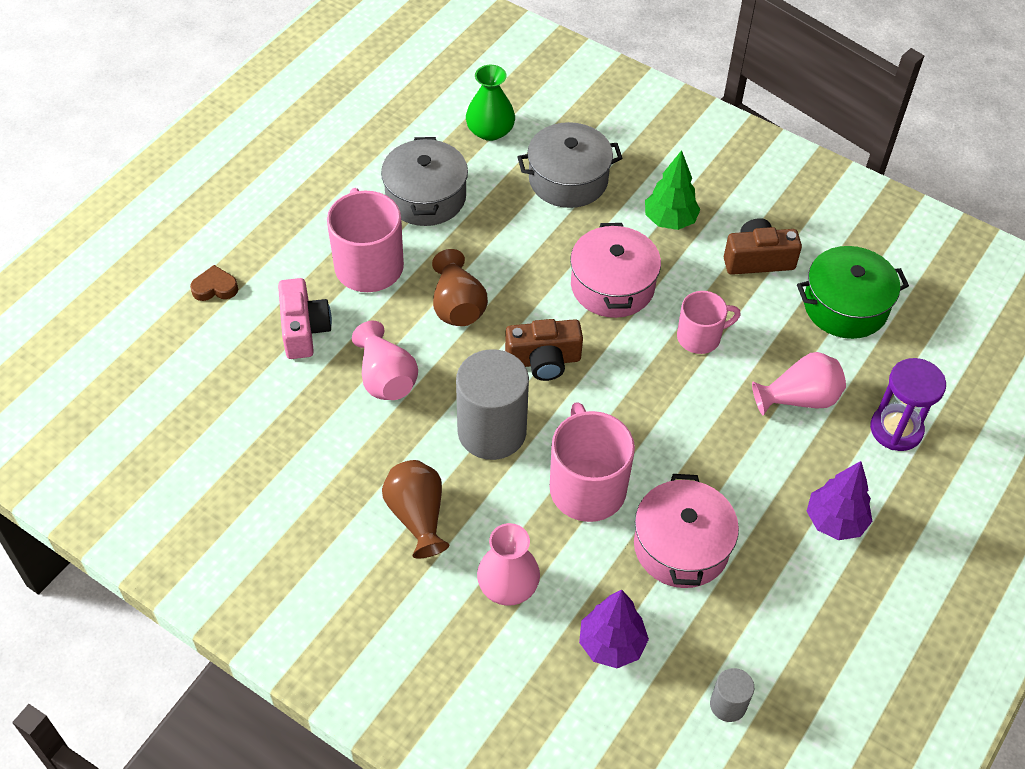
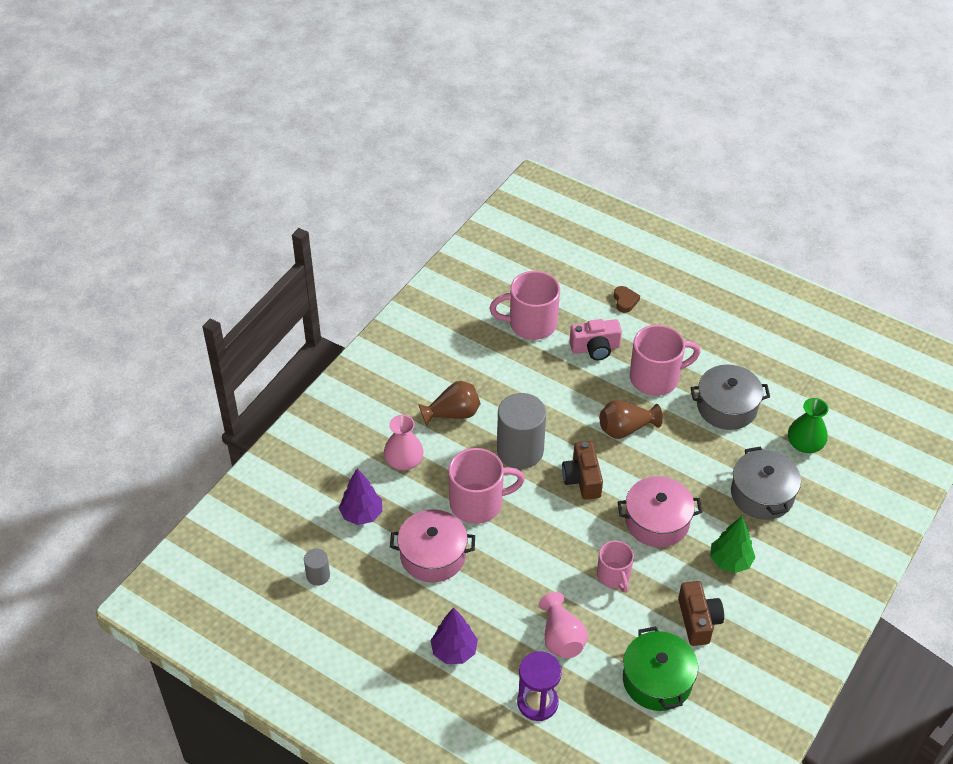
camera: 90 degrees right, 5 degrees down
(243, 407) = (531, 324): none -> pink mug
(386, 378) = (559, 392): pink vase -> none

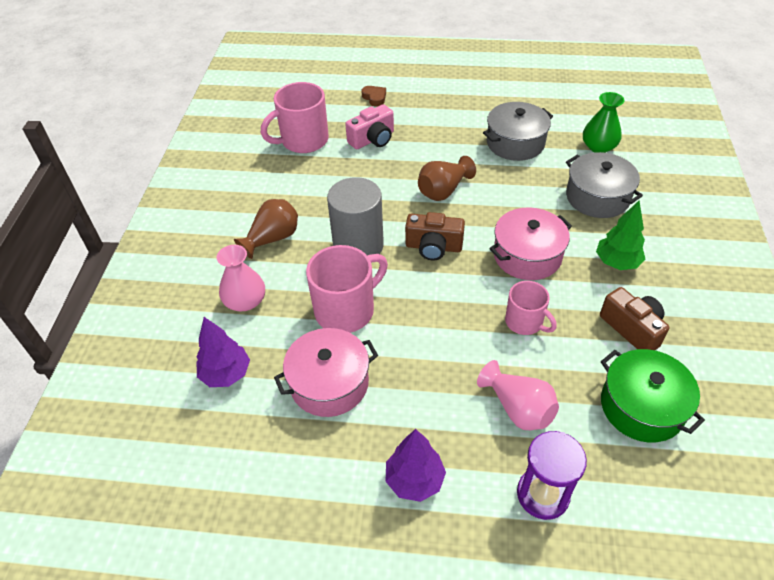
camera: 25 degrees left, 0 degrees up
(318, 575) = (207, 466): grey cylinder -> none
(582, 479) = (433, 247): brown camera -> brown camera turned 45 degrees counterclockwise
(656, 378) = (441, 143): pink mug -> none

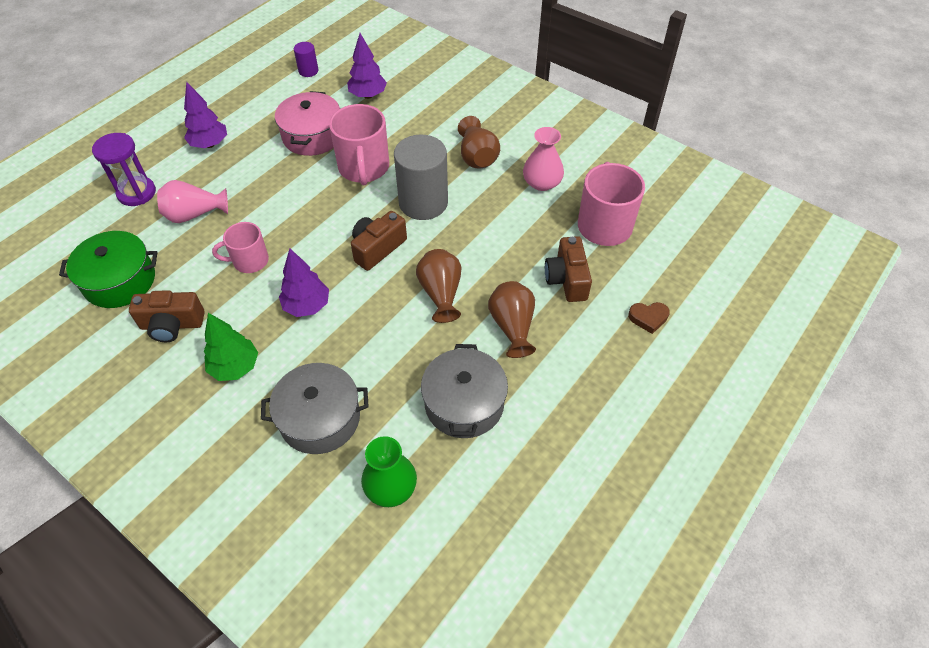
camera: 120 degrees right, 5 degrees up
(209, 470) = (308, 71): none -> purple cylinder
(245, 301) = (423, 122): pink vase -> pink vase (542, 183)
(373, 139) = (567, 279): pink camera -> brown camera
(437, 147) = (512, 327): none -> brown vase
(527, 256) = (307, 306): pink pot -> purple tree

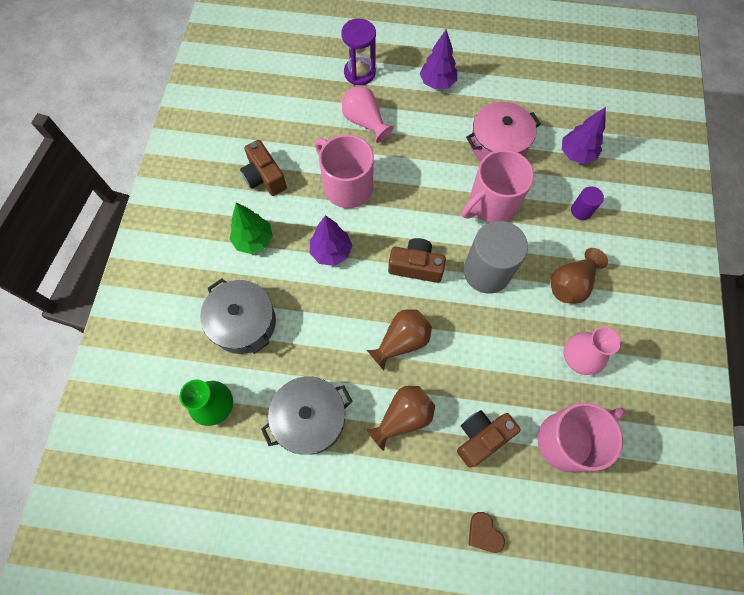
camera: 60 degrees right, 15 degrees up
(119, 281) = (280, 120): green pot -> none
(249, 261) = (347, 186): pink mug -> pink mug, size x1.63
(308, 71) = (569, 93): purple cylinder -> purple cylinder (581, 211)

